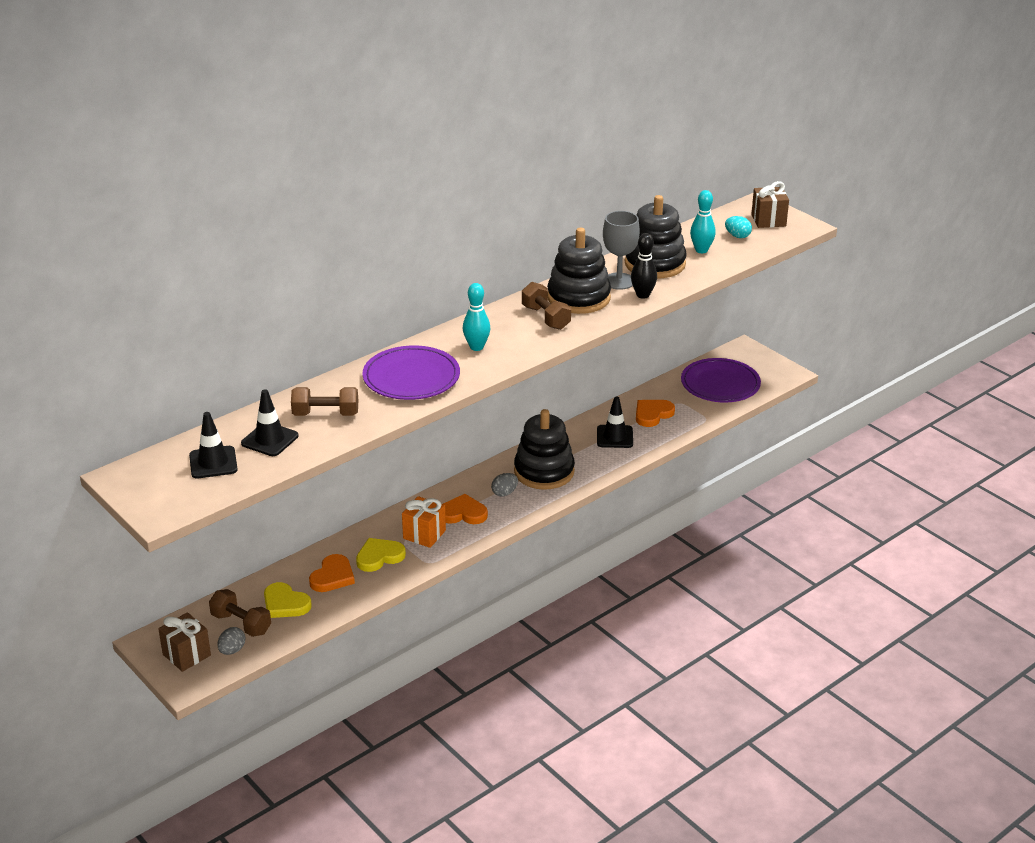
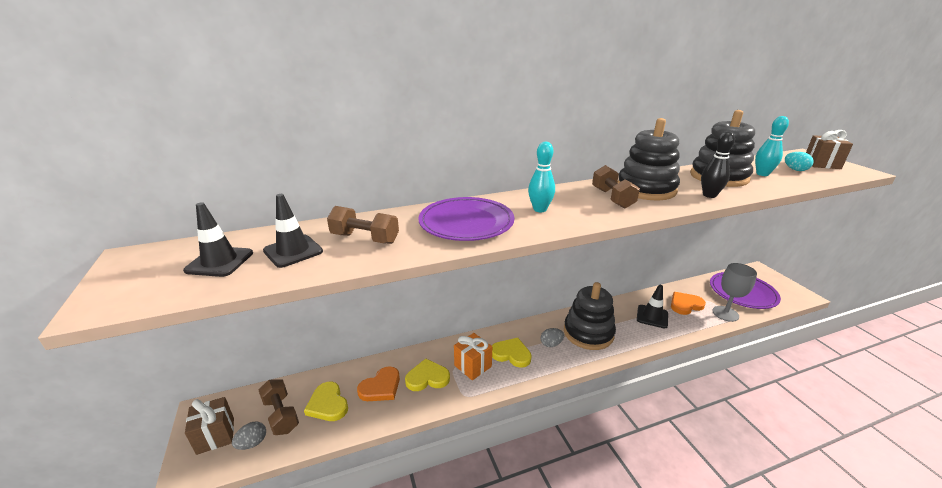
camera: 20 degrees right, 5 degrees down
(463, 513) = (511, 354): orange heart -> yellow heart
(619, 281) = (685, 183): grey goblet -> grey goblet (725, 313)

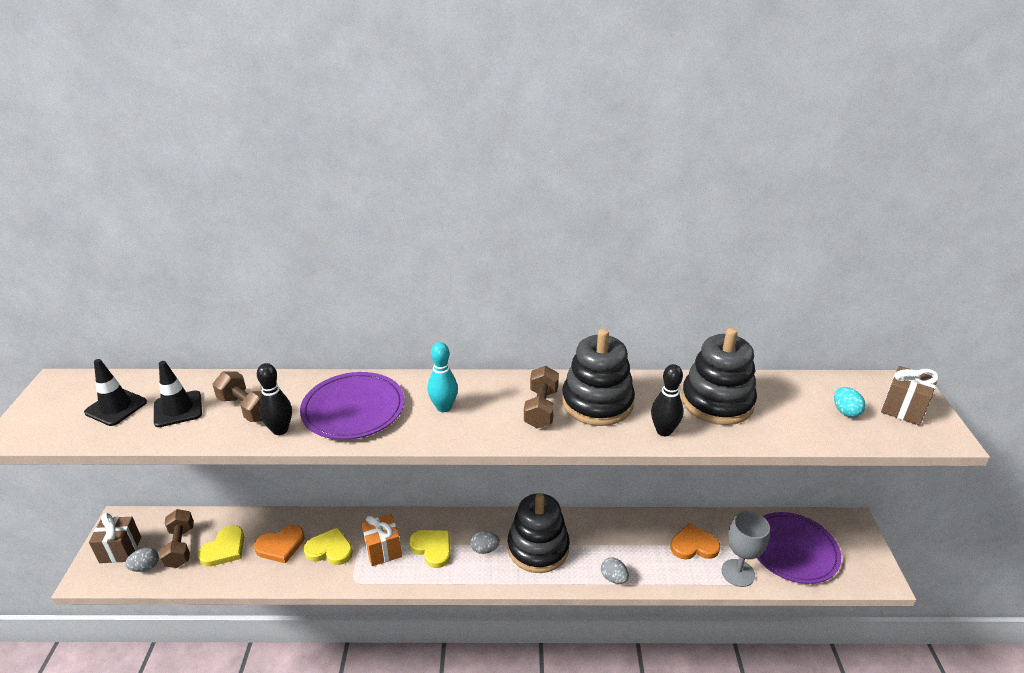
camera: 20 degrees right, 5 degrees up
(328, 404) = (224, 549): yellow heart -> yellow heart turned 135 degrees counterclockwise
(413, 246) = (280, 430): none -> black bowling pin
(652, 316) = (635, 549): black traffic cone -> none
(654, 338) = (613, 578): none -> grey egg
(762, 174) = (785, 409): turquoise bowling pin -> none

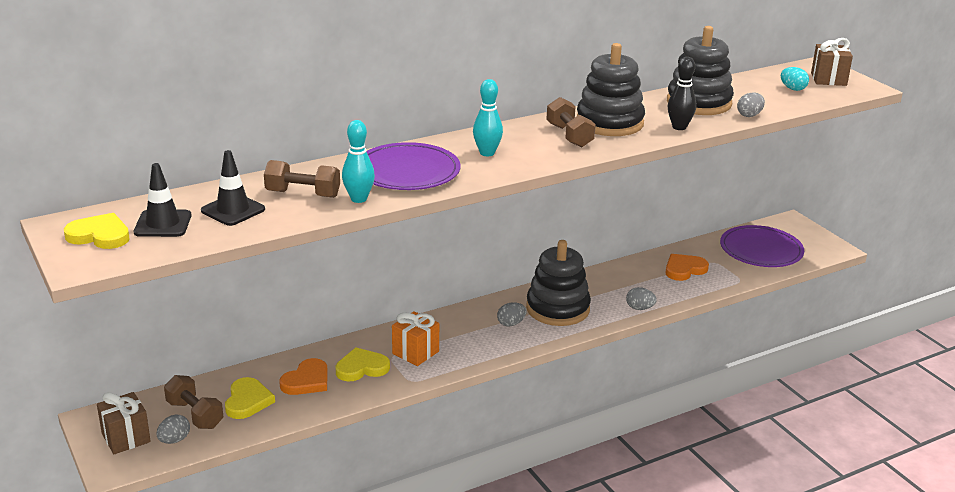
camera: 30 degrees left, 5 degrees down
(280, 430) = (359, 199): black bowling pin -> turquoise bowling pin
(432, 548) = (462, 337): yellow heart -> yellow heart (99, 235)
(738, 573) = (732, 276): grey goblet -> none
(759, 437) = (749, 115): none -> grey egg

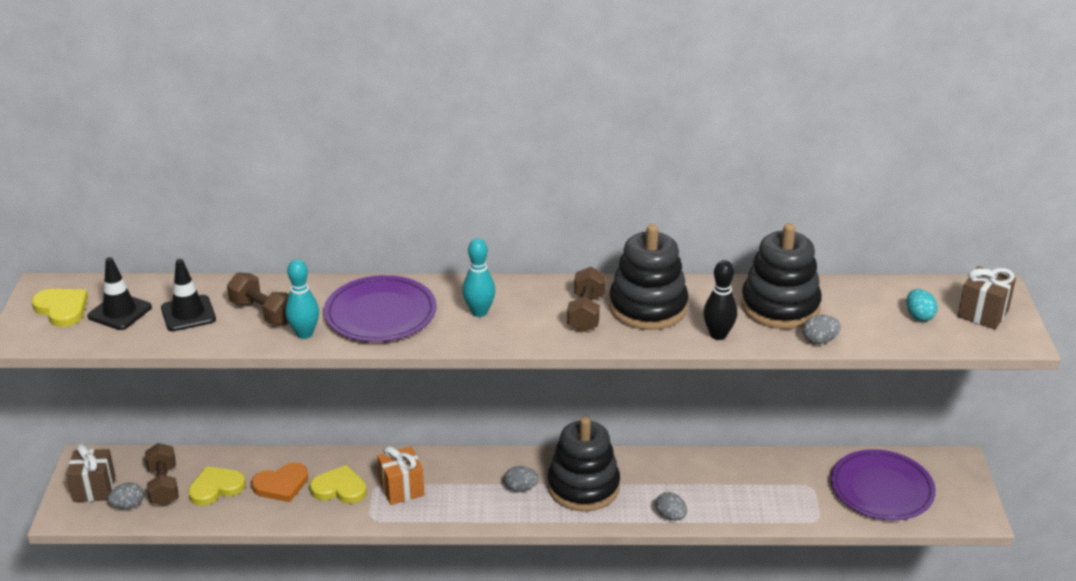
camera: 30 degrees right, 5 degrees up
(247, 401) = (216, 488): yellow heart -> yellow heart turned 150 degrees counterclockwise
(684, 269) = (766, 484): orange heart -> none

